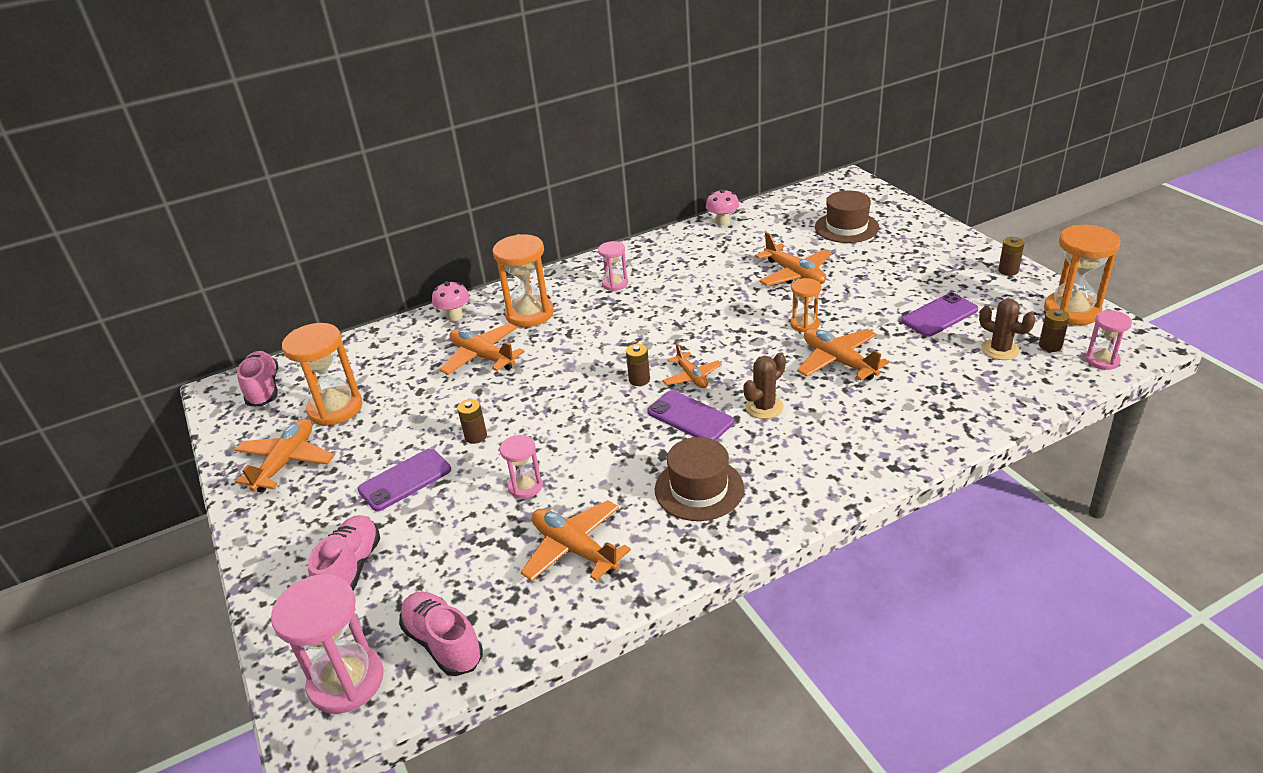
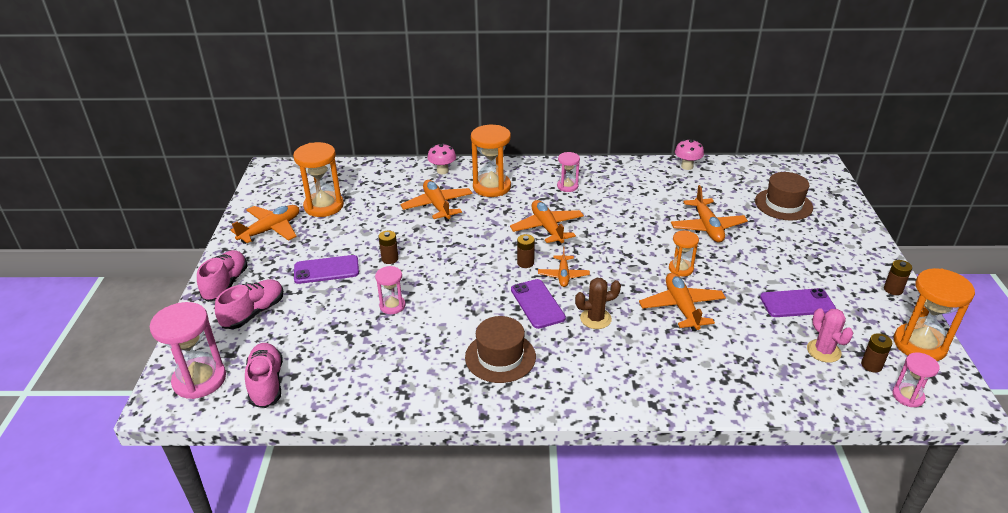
camera: 25 degrees right, 0 degrees up
(263, 389) = (294, 177): pink shoe -> pink shoe (226, 284)
(574, 549) = (388, 360): orange plane -> orange plane (547, 228)
(1000, 350) = (823, 351): brown cactus -> pink cactus

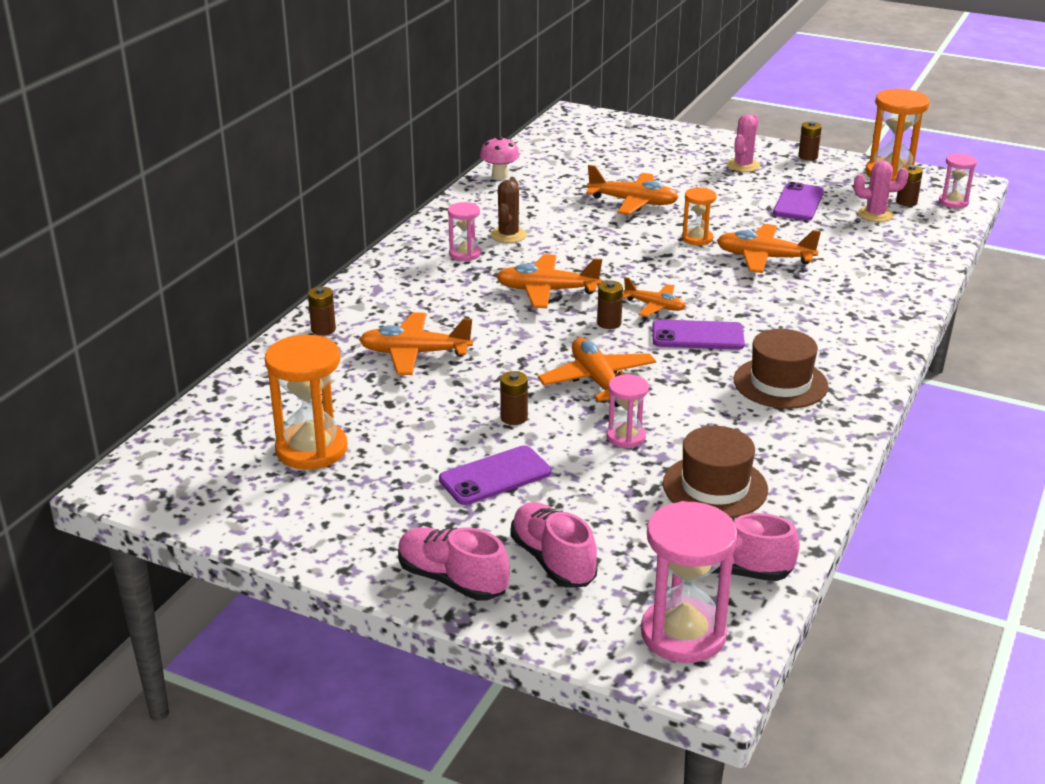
camera: 65 degrees left, 5 degrees down
(271, 229) = (331, 512): orange plane -> orange plane (598, 381)
(326, 270) = (495, 476): purple phone -> purple phone turned 45 degrees clockwise
(442, 171) = (323, 329): pink mushroom -> brown battery
(491, 187) = (409, 303): orange hourglass -> none
(595, 319) = (750, 309): brown cactus -> brown cactus (508, 235)
(783, 204) = (627, 154): brown hat -> brown hat (715, 487)
(831, 260) = (743, 165): none -> pink cactus

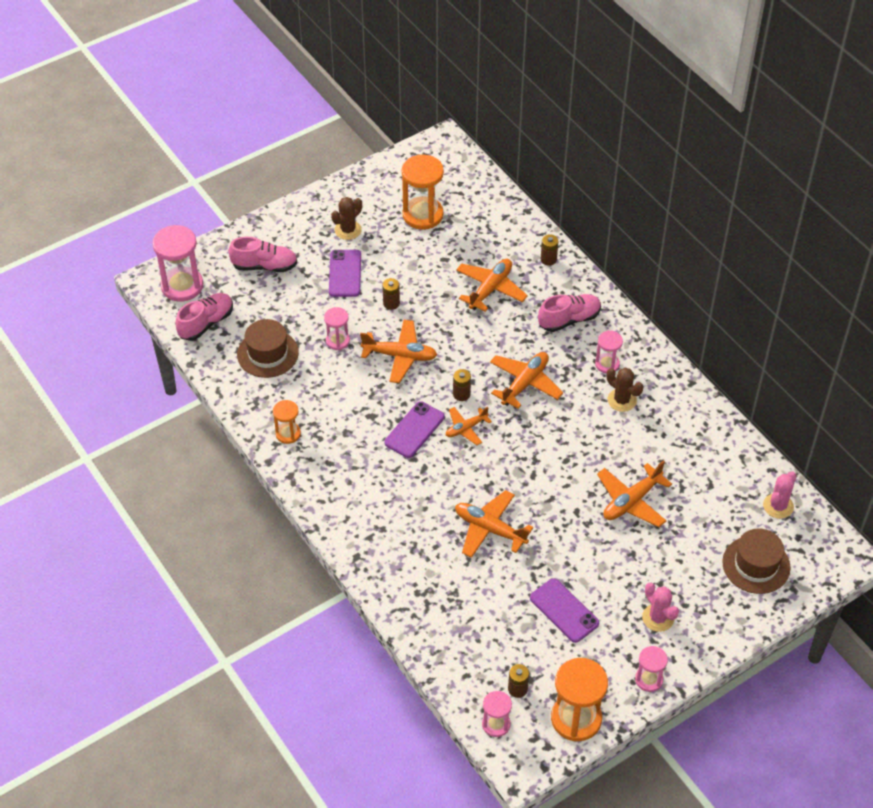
camera: 120 degrees right, 20 degrees up
(401, 507) = (348, 230): none -> brown cactus
(452, 580) = (280, 227): pink shoe -> pink shoe (569, 320)
(499, 175) = (733, 442): pink mushroom -> none
(697, 238) = (545, 507): orange hourglass -> orange hourglass (288, 433)
(764, 258) = (489, 529): orange plane -> orange plane turned 105 degrees counterclockwise
(780, 383) = (334, 439): brown hat -> brown hat (756, 565)
(808, 156) = (649, 679): brown battery -> pink hourglass
(875, 214) = (510, 649): pink cactus -> pink cactus (778, 506)

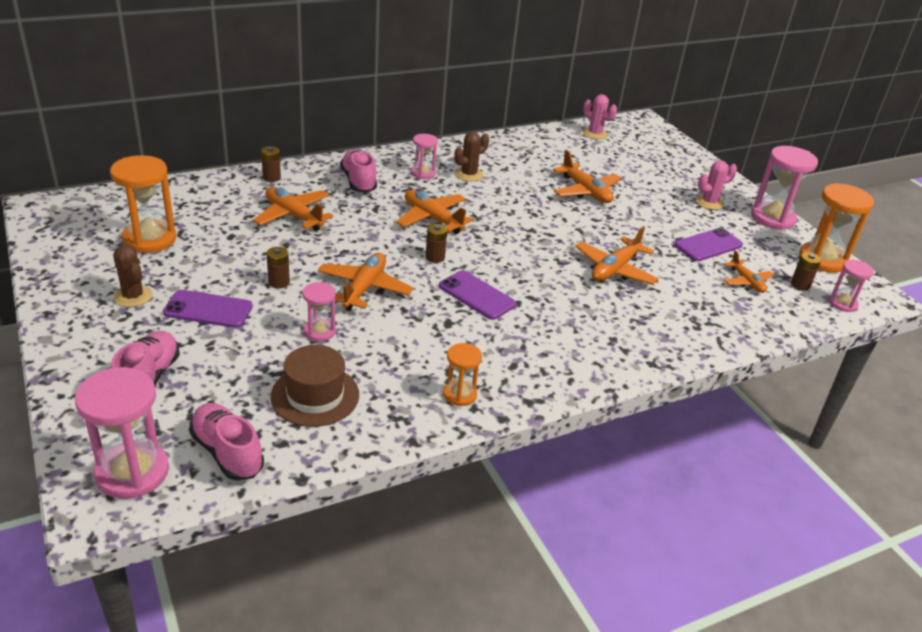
camera: 85 degrees left, 15 degrees down
(466, 428) = (482, 262): orange plane -> orange plane (746, 282)
(649, 679) = (772, 218): pink hourglass -> pink hourglass, size x1.79
(756, 565) = (652, 153): brown hat -> none

